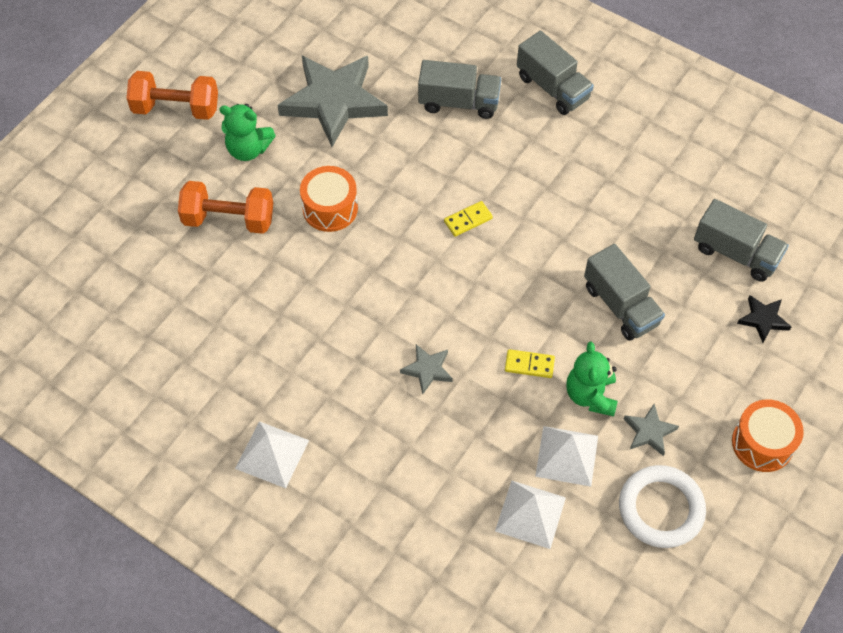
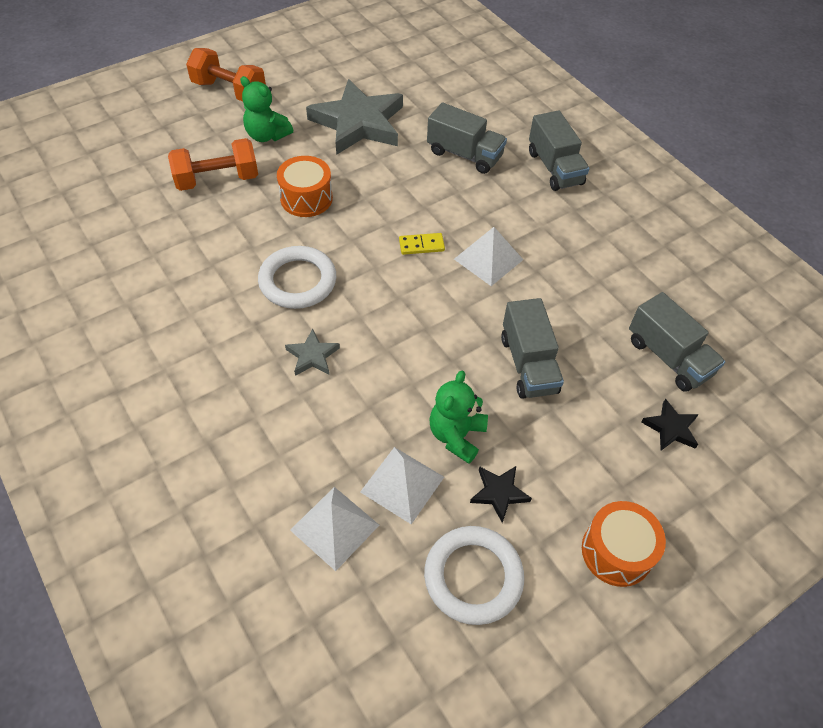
camera: 20 degrees right, 5 degrees down
(229, 219) = (217, 180): orange dumbbell -> orange dumbbell turned 45 degrees counterclockwise
(272, 454) = (128, 377): white pyramid -> white pyramid (488, 259)
(372, 300) = (298, 281): none -> white ring
(529, 365) = (411, 386): yellow domino -> none
(649, 432) = (499, 493): grey star -> black star

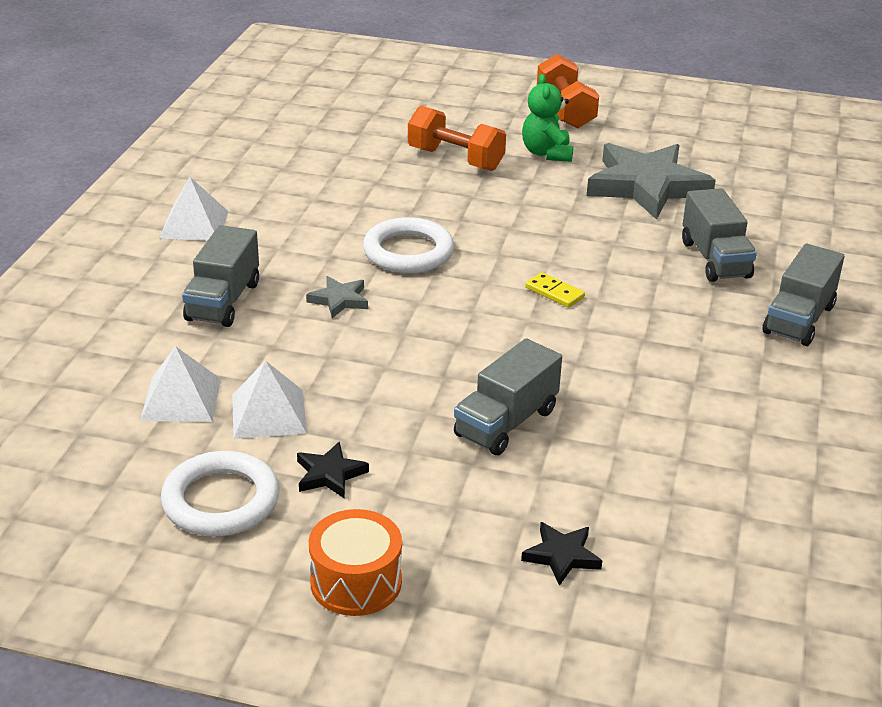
camera: 50 degrees right, 20 degrees down
(306, 198) = (508, 208): orange drum -> none
(456, 435) = (361, 419): green teddy bear -> none
(488, 259) = (601, 337): white pyramid -> white pyramid (194, 224)
(668, 357) = (657, 513): grey truck -> grey truck (223, 301)

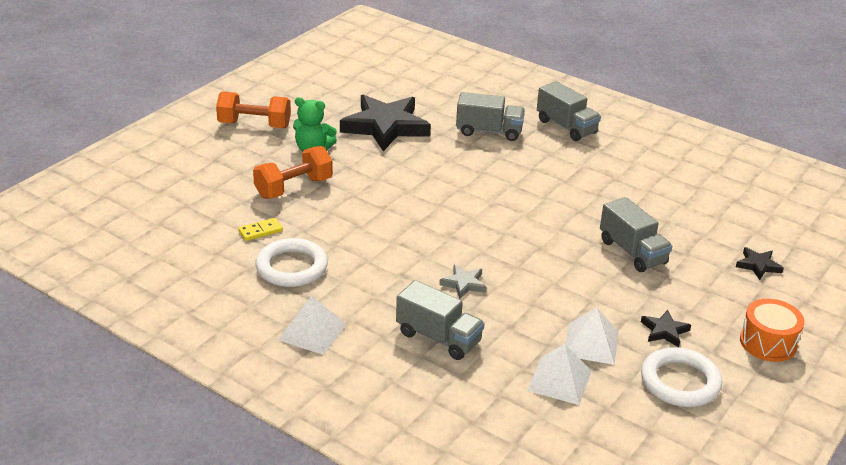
camera: 70 degrees left, 0 degrees up
(408, 252) = (415, 240): white ring -> white ring (292, 267)
(554, 292) = (498, 197): yellow domino -> yellow domino (260, 231)
(646, 186) = (385, 127): grey star -> black star

